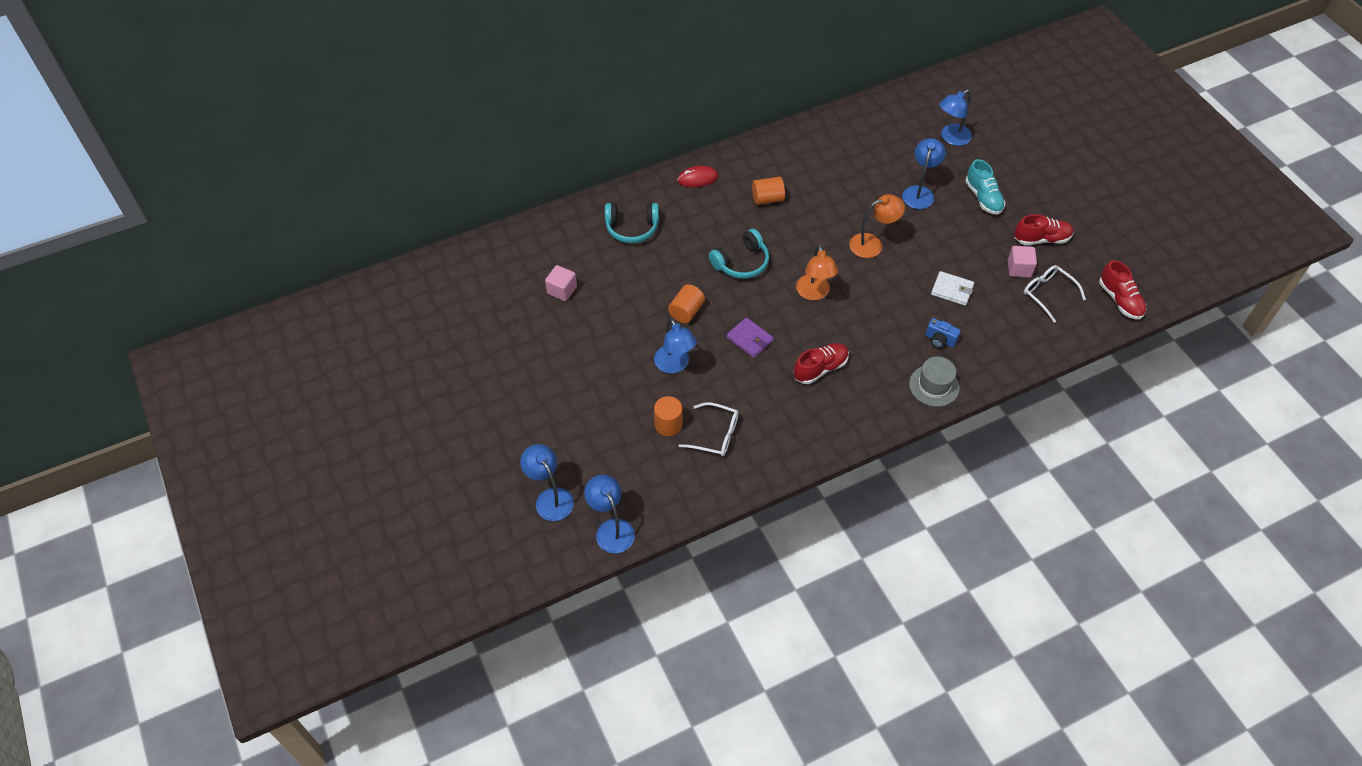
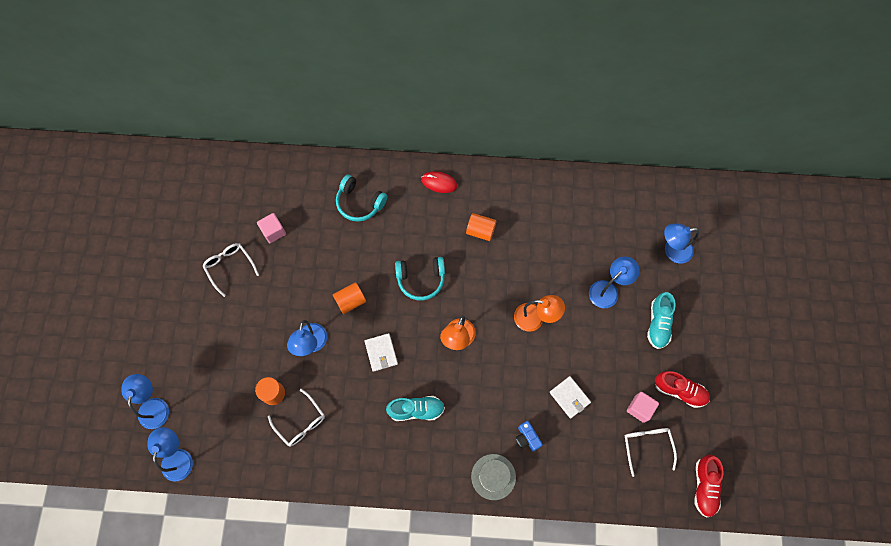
camera: 30 degrees right, 15 degrees up
(538, 340) = (229, 267): none -> white glasses
(749, 339) = (381, 353): purple wallet -> white wallet
(820, 368) = (416, 410): red shoe -> turquoise shoe

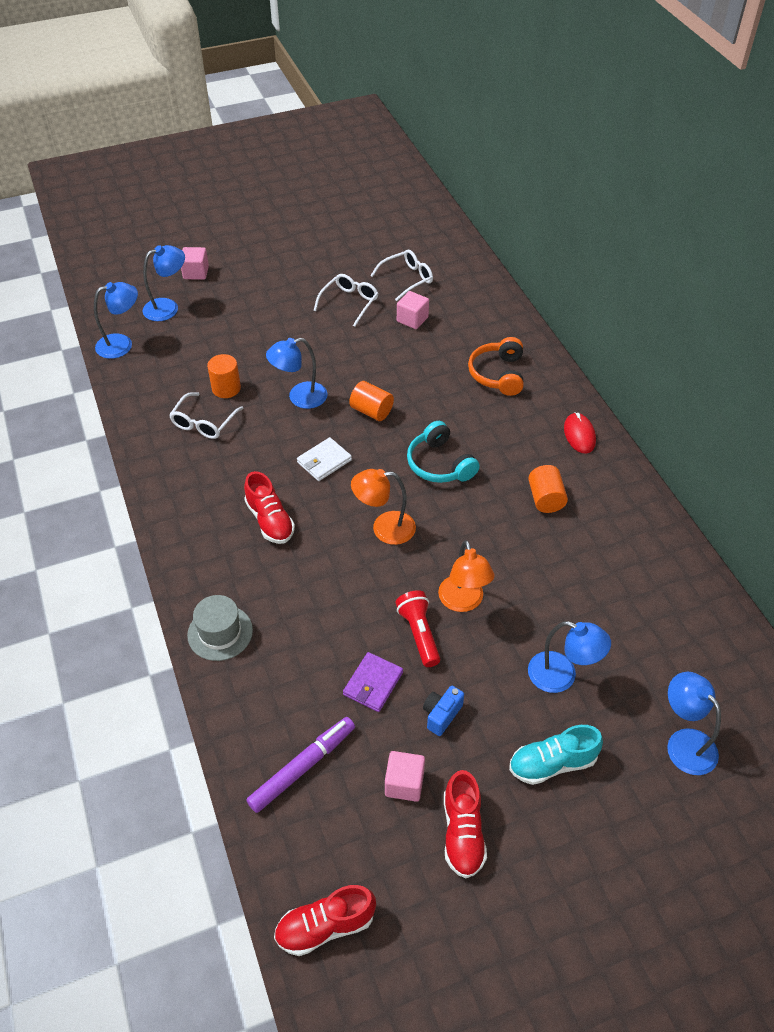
camera: 65 degrees right, 20 degrees down
(123, 369) = (196, 273): none -> pink cube
(360, 203) = (498, 374): turquoise headphones -> orange headphones
(416, 410) = (270, 520): turquoise shoe -> red shoe
(527, 438) = (290, 652): blue camera -> blue camera (441, 715)
(546, 355) = (419, 634): none -> red flashlight
(569, 397) = (373, 683): white wallet -> purple wallet
(608, 462) = (302, 767): none -> purple marker
(647, 446) = (351, 814): white glasses -> white glasses (407, 279)

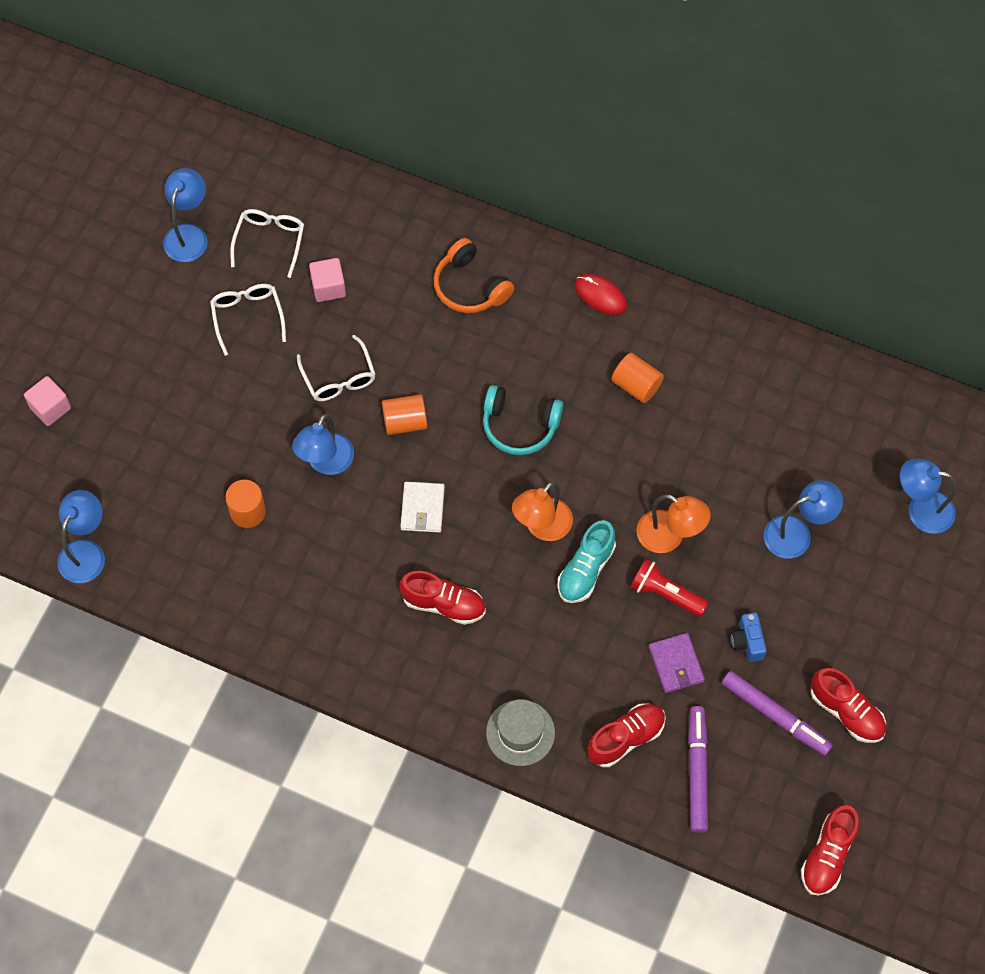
camera: 45 degrees left, 15 degrees up
(168, 307) = (76, 472): blue lamp -> blue lamp (189, 234)
(204, 423) = (272, 564): white glasses -> white glasses (339, 377)
(281, 699) = (626, 738): none -> red shoe
(404, 783) = (775, 715): pink cube -> purple marker
(552, 763) = (854, 607): turquoise shoe -> turquoise shoe (586, 570)

